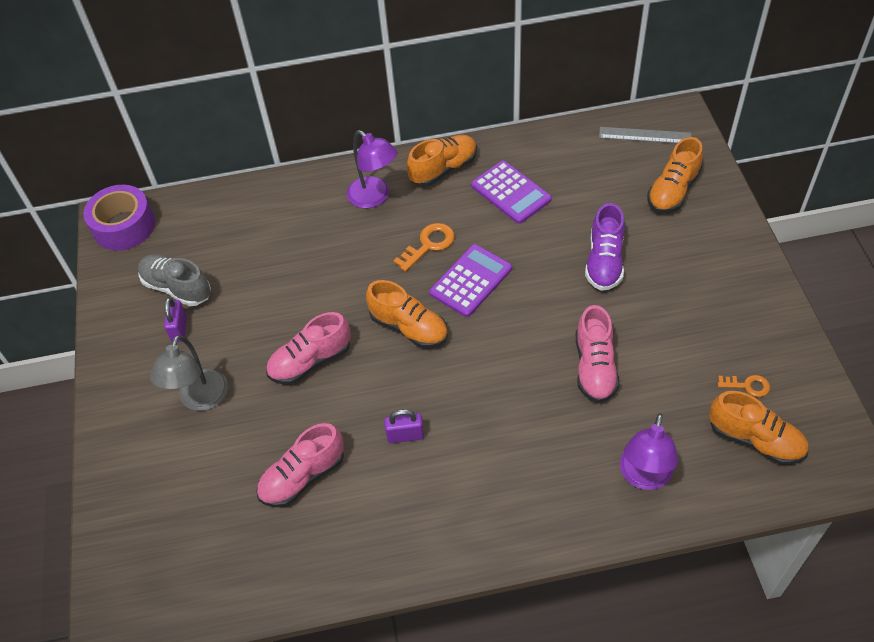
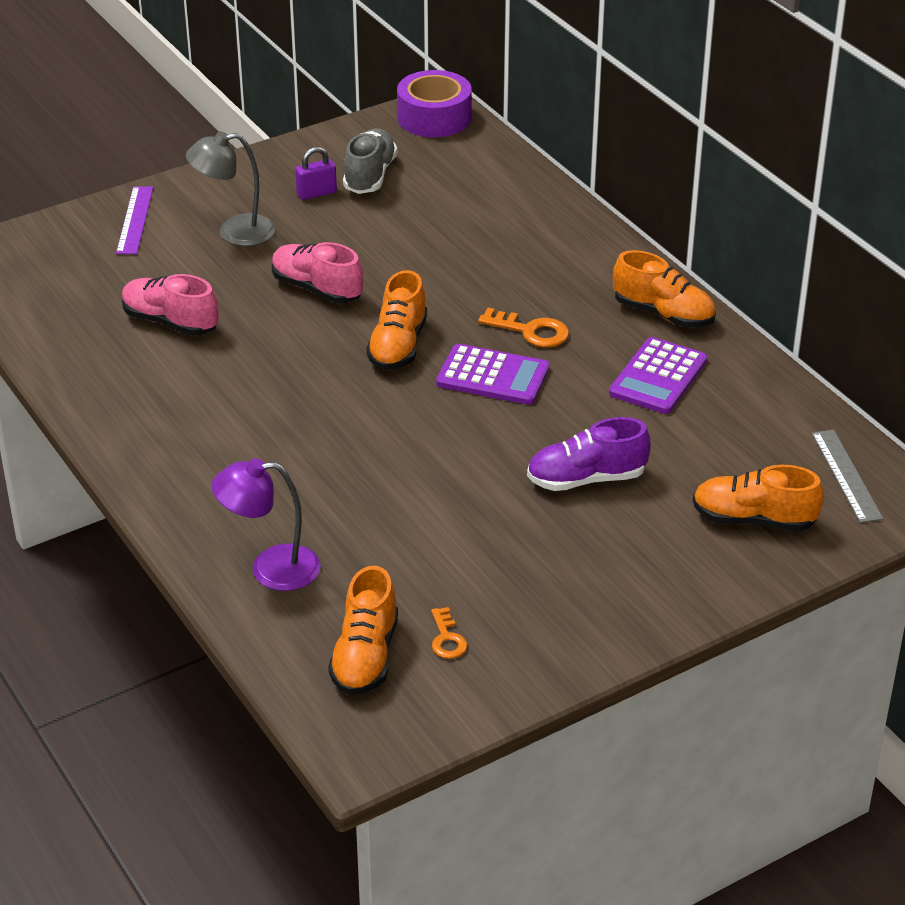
camera: 65 degrees right, 15 degrees down
(137, 471) = (135, 220): none -> purple ruler
(374, 198) = (581, 273): purple lamp -> none
(405, 435) = (250, 378): purple padlock -> none
(594, 367) = (411, 501): pink shoe -> none

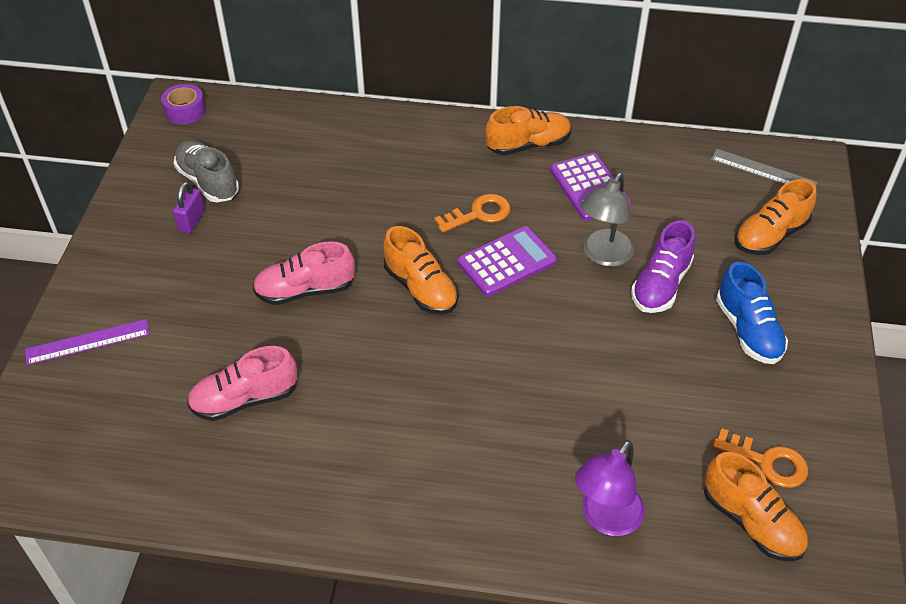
camera: 50 degrees left, 10 degrees up
(135, 220) = (87, 342): purple ruler -> purple ruler turned 60 degrees counterclockwise
(235, 232) = (180, 293): grey lamp -> grey lamp (603, 256)
(434, 117) = (185, 111): purple tape -> purple tape, size x0.62
(447, 639) = (767, 462): orange key -> orange key, size x1.56
(598, 559) = (747, 330): none -> blue shoe

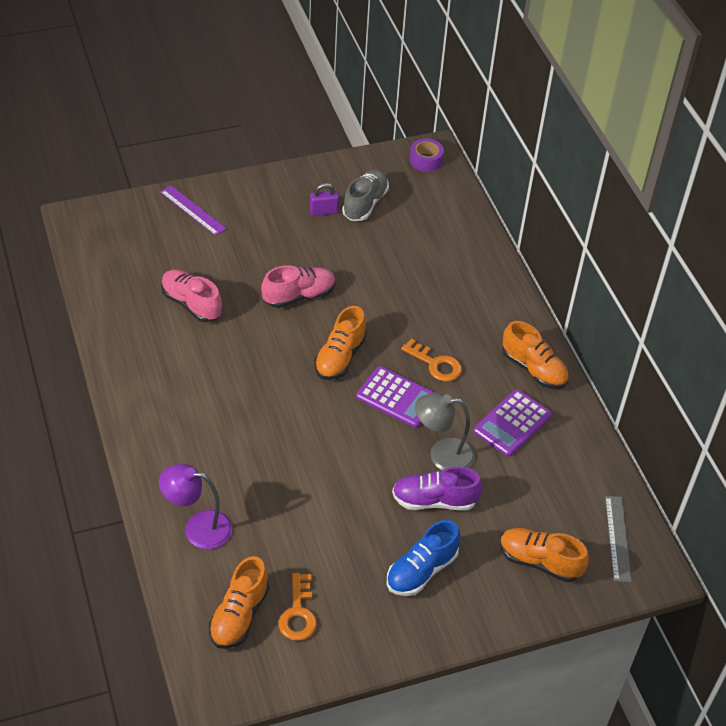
camera: 60 degrees right, 0 degrees up
(305, 290) = (299, 296): pink shoe -> pink shoe turned 105 degrees clockwise

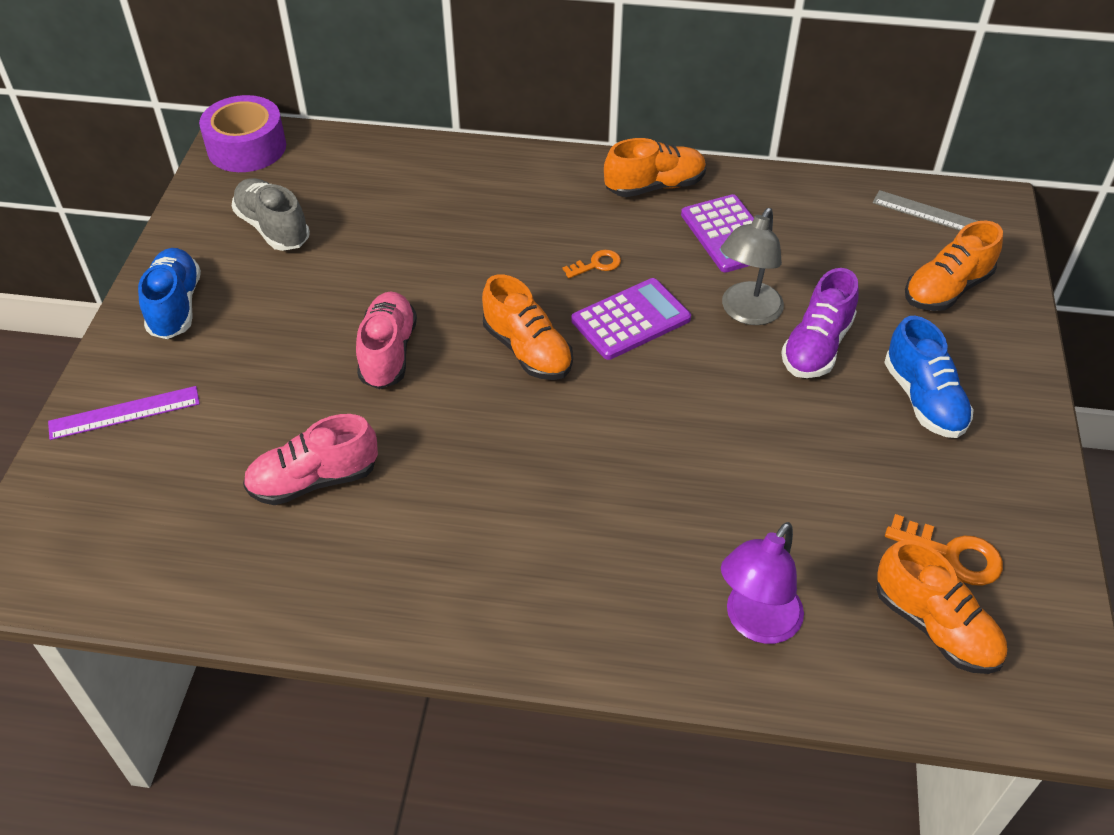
camera: 60 degrees left, 0 degrees up
(277, 193) = (175, 306): none -> blue shoe
(323, 212) = (252, 272): purple padlock -> none
(426, 160) = (247, 147): purple tape -> purple tape, size x1.62
(436, 364) = (596, 264): orange key -> orange key, size x0.64

